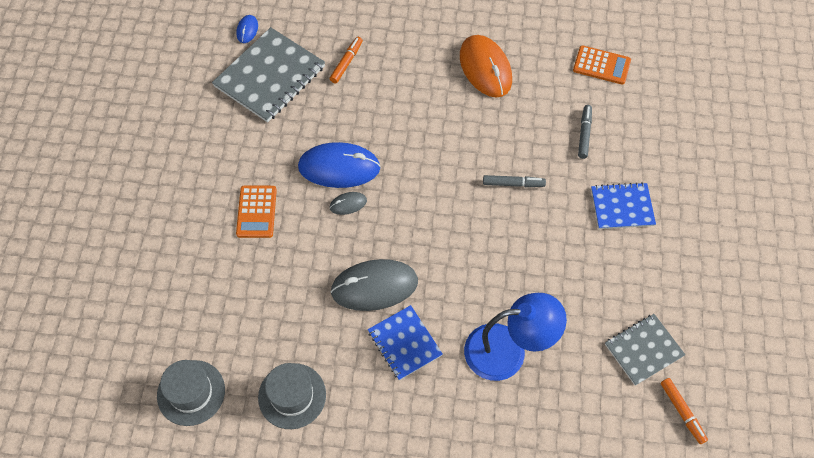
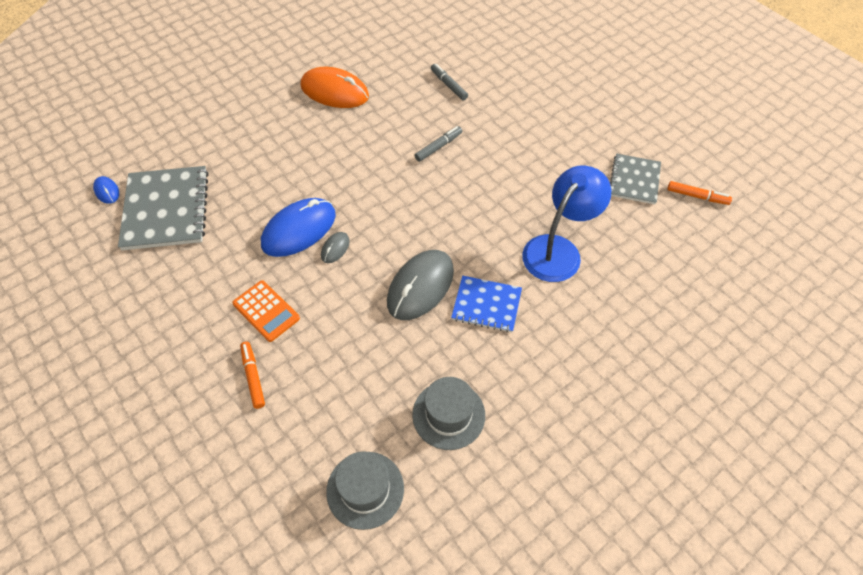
camera: 45 degrees left, 5 degrees down
(346, 62) = (222, 157): orange marker -> orange marker (253, 377)
(601, 65) = (412, 39): orange calculator -> none
(622, 207) = (523, 110): blue notebook -> none

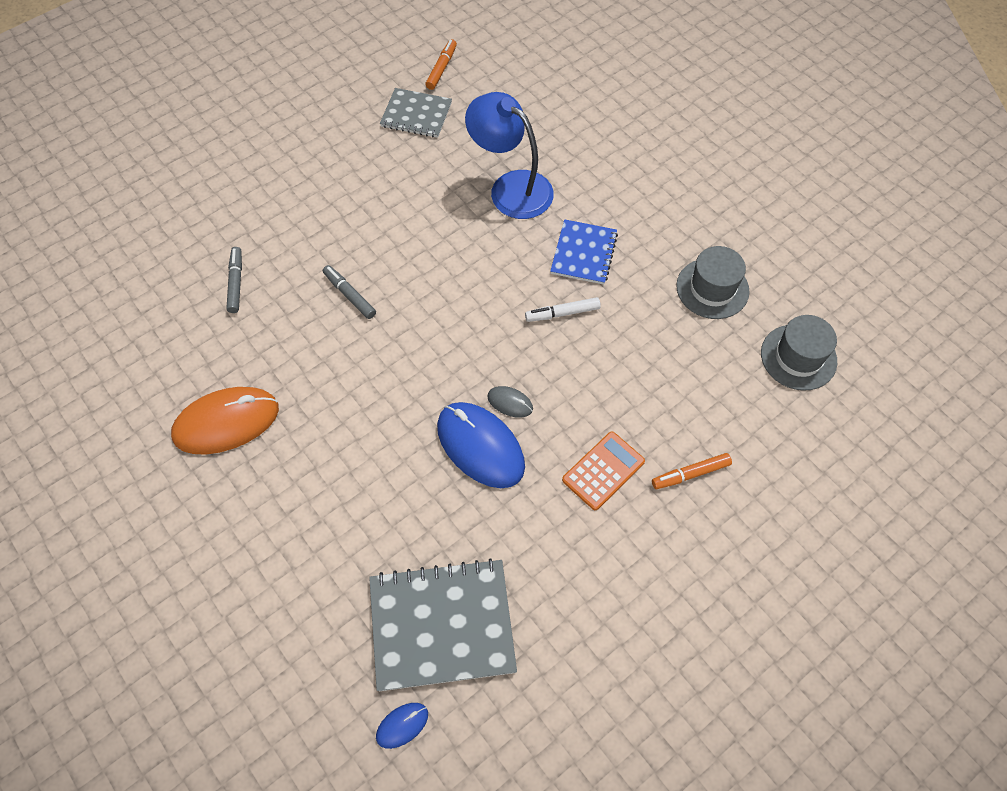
camera: 90 degrees left, 5 degrees up
(334, 91) = (226, 422): orange mouse -> orange mouse turned 45 degrees clockwise
(420, 286) = (562, 313): grey mouse -> white marker
(448, 85) = (236, 283): grey marker -> grey marker turned 120 degrees clockwise

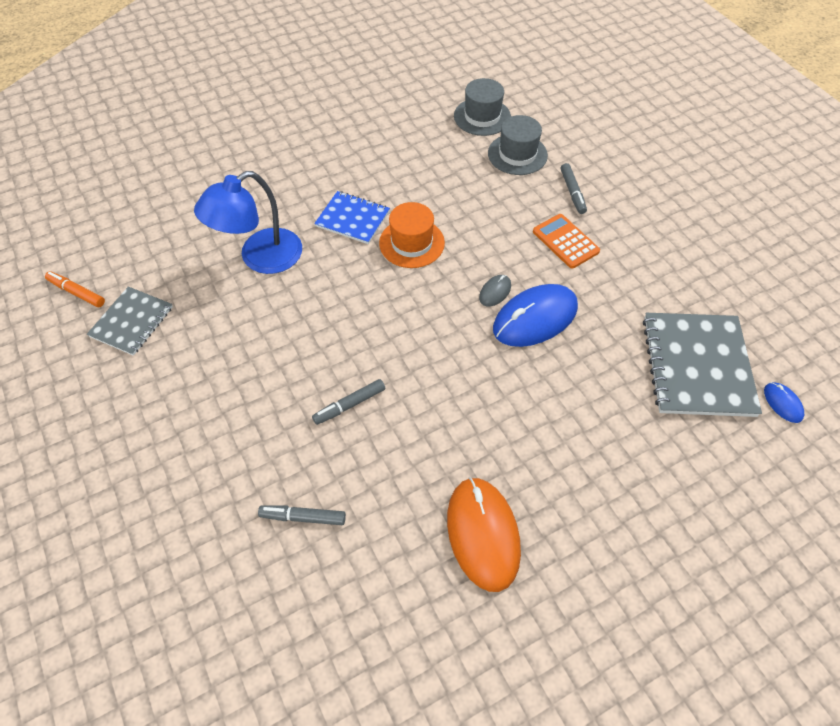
camera: 80 degrees left, 5 degrees down
(562, 313) = (411, 243): white marker -> orange hat
(690, 474) = (572, 192): orange marker -> grey marker
(712, 288) = (410, 148): grey hat -> grey hat (517, 154)

